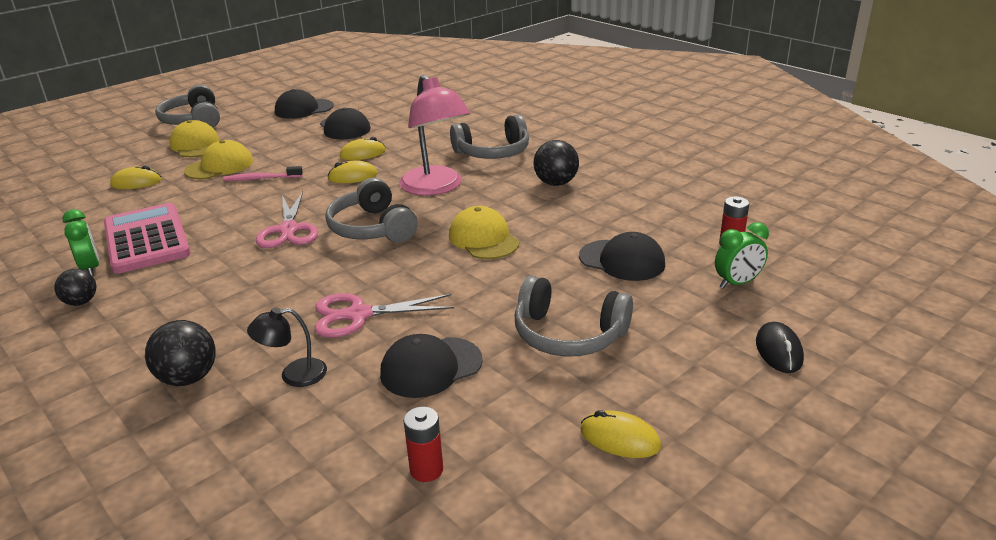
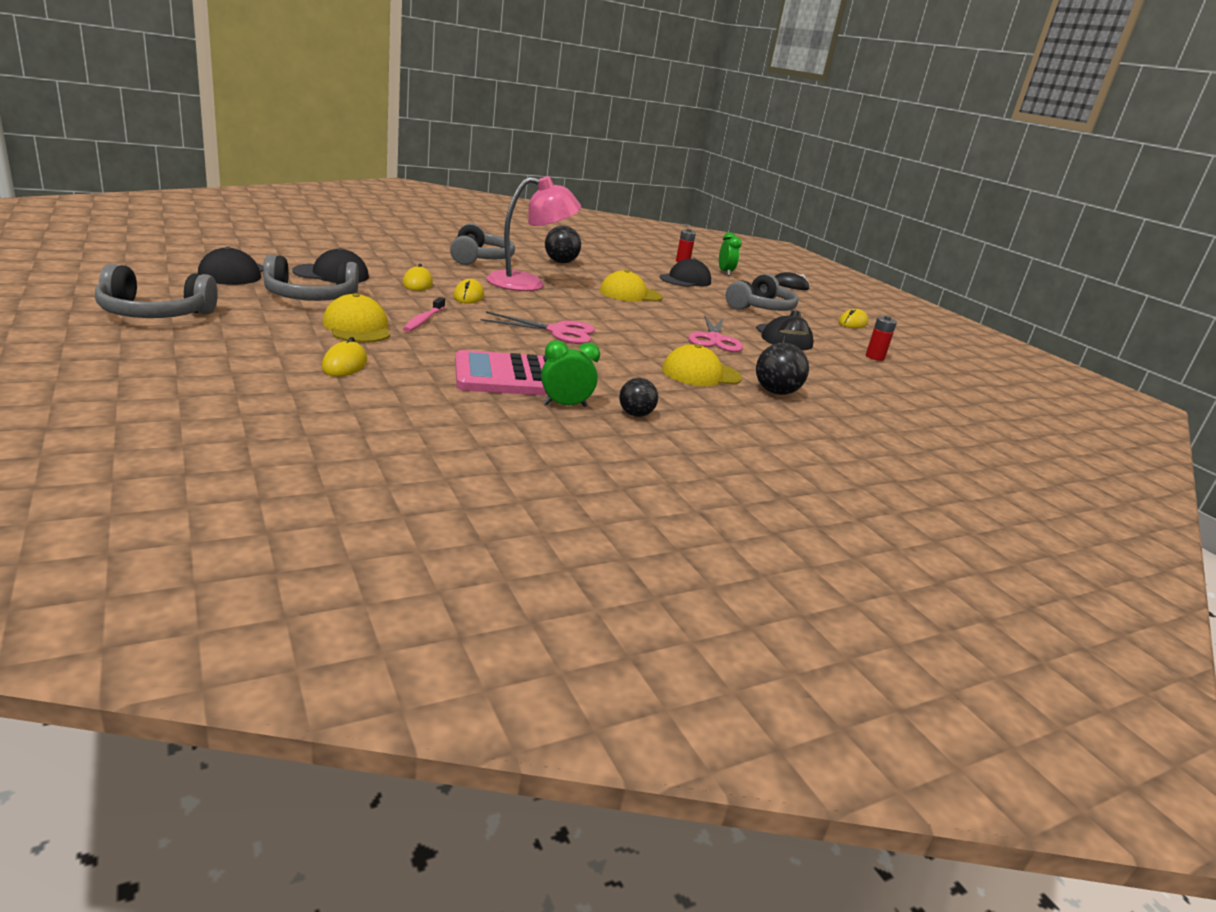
camera: 80 degrees left, 5 degrees down
(196, 145) = (262, 326): yellow cap -> yellow cap (701, 374)
(372, 228) = (583, 311): grey headphones -> grey headphones (310, 297)

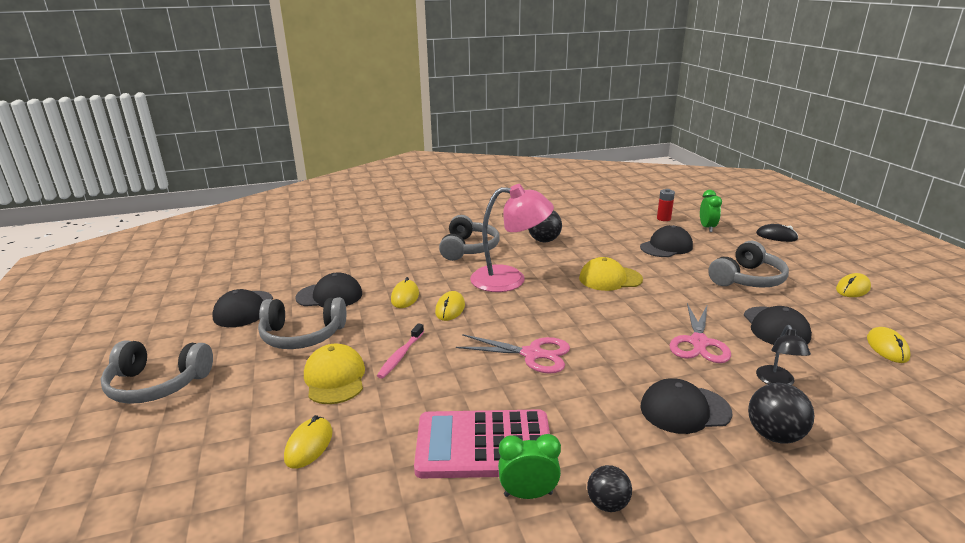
camera: 15 degrees right, 0 degrees up
(701, 374) = (684, 410): yellow cap -> black cap
(874, 357) = (887, 348): red battery -> yellow mouse

